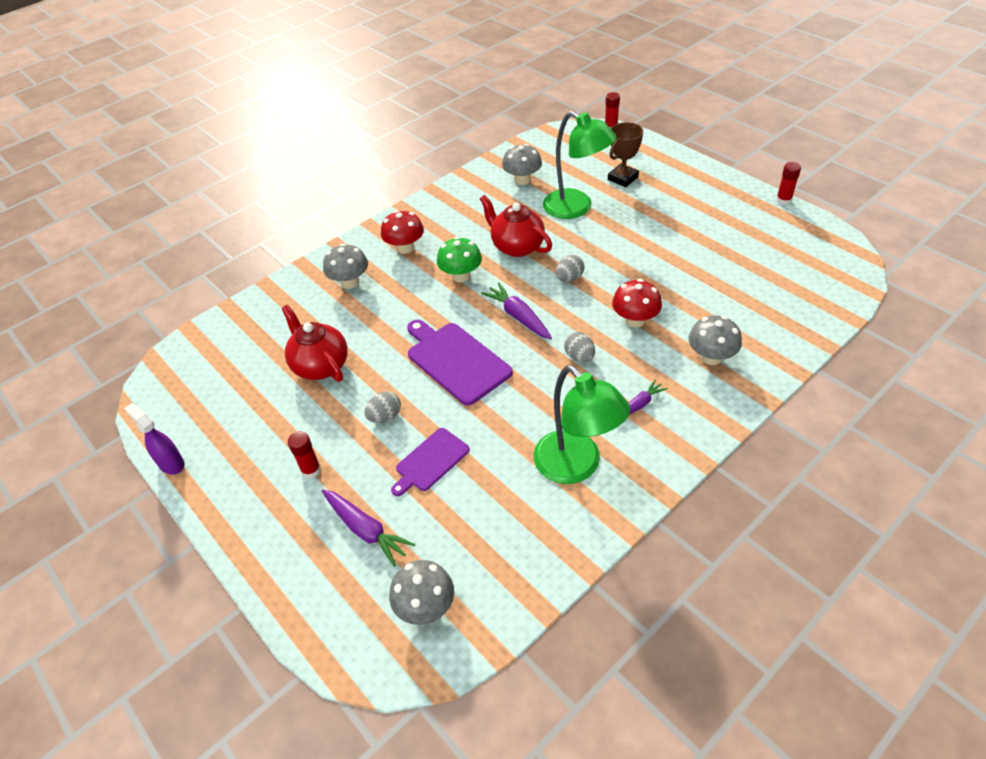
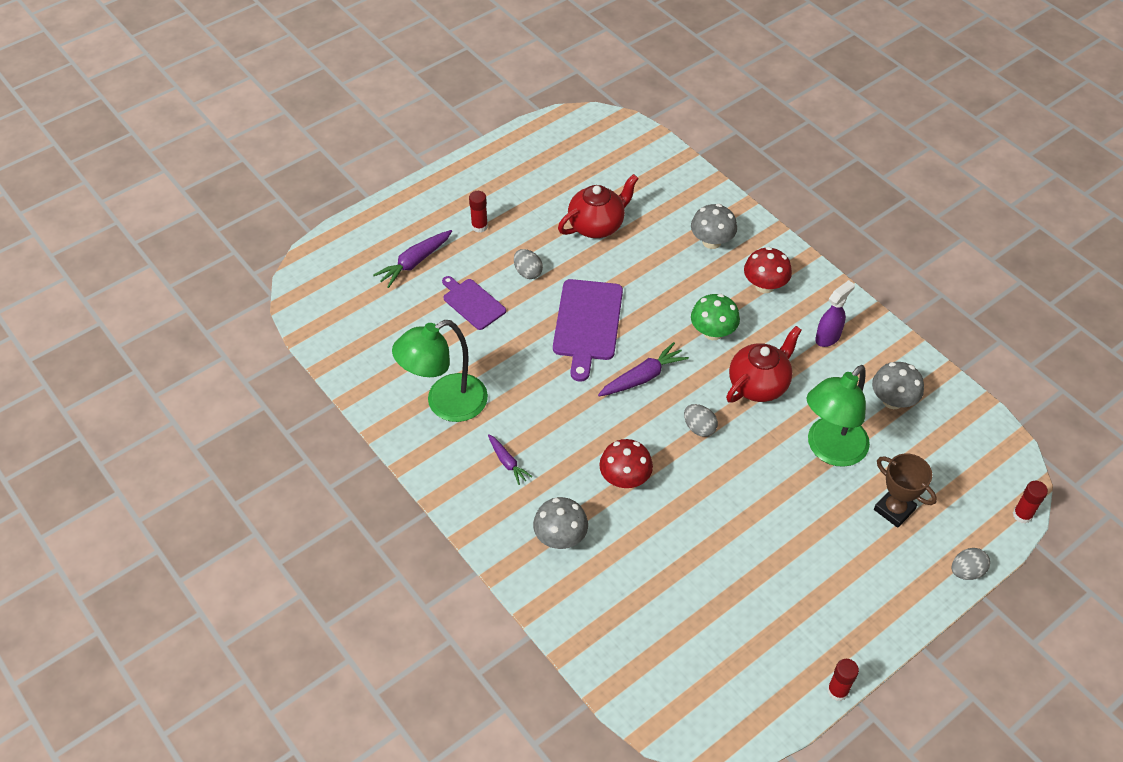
camera: 90 degrees right, 5 degrees up
(171, 463) = (503, 142): purple spray bottle -> purple spray bottle (828, 337)
(425, 606) = (341, 298): grey mushroom -> none
(456, 361) = (587, 324): purple cutting board -> purple cutting board turned 135 degrees clockwise
(579, 356) = (578, 422): grey egg -> grey egg (966, 571)

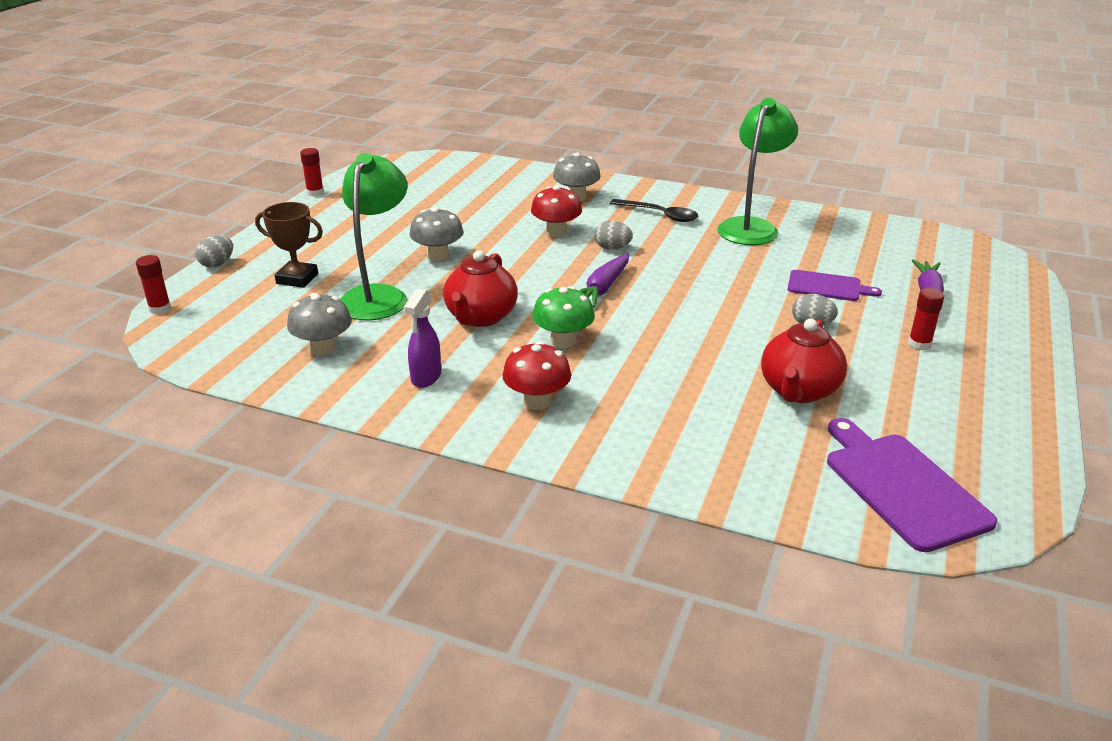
camera: 150 degrees right, 20 degrees down
(507, 462) = (660, 215): purple carrot -> black spoon
(587, 324) = (699, 307): purple cutting board -> purple cutting board (902, 486)
(699, 428) = (517, 274): grey egg -> grey egg (612, 248)
(711, 241) = (643, 424): grey mushroom -> grey mushroom (438, 256)

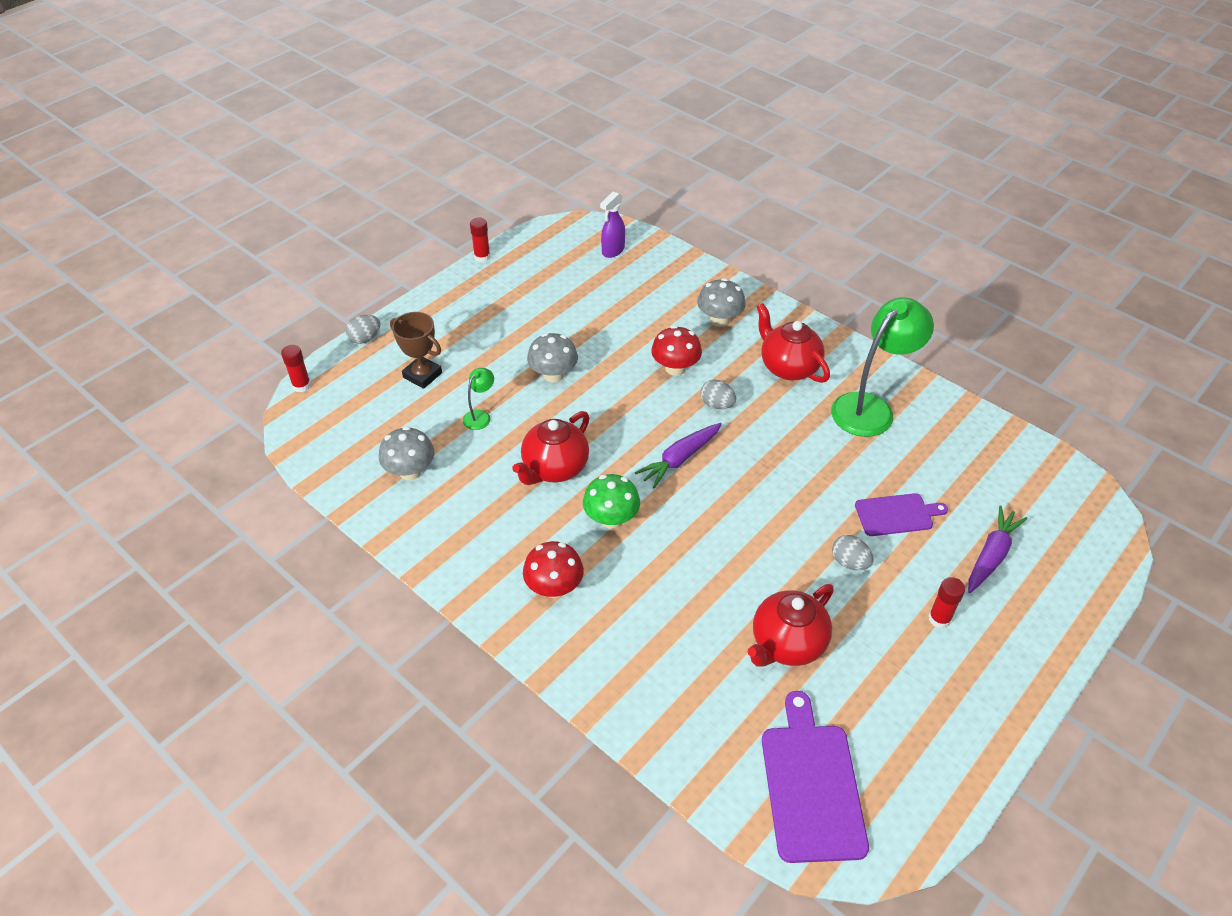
camera: 20 degrees right, 15 degrees up
(378, 296) = (480, 416): green lamp -> green lamp, size x0.45
(426, 378) = (477, 531): purple spray bottle -> purple spray bottle (613, 251)
(660, 215) = (788, 367): black spoon -> red teapot
(827, 286) = (896, 514): purple cutting board -> purple cutting board turned 45 degrees counterclockwise

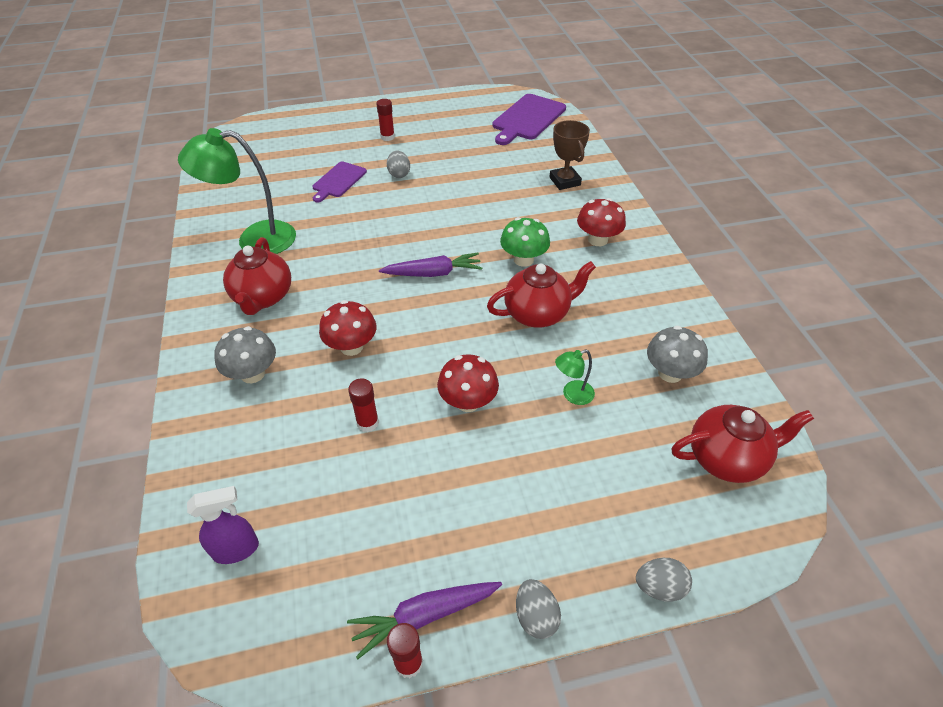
camera: 145 degrees left, 0 degrees up
(302, 386) = (768, 549): red glue stick -> red glue stick (367, 423)
(422, 375) = (608, 480): brown trophy -> brown trophy (564, 181)
(553, 375) = (468, 402): grey mushroom -> red mushroom
(717, 405) = (357, 297): grey egg -> grey egg (535, 616)
(787, 644) = (480, 160): red teapot -> red teapot (727, 458)
(896, 514) = (338, 181): purple cutting board -> purple cutting board turned 90 degrees counterclockwise
(991, 555) = (319, 145): purple carrot -> purple carrot (424, 616)

